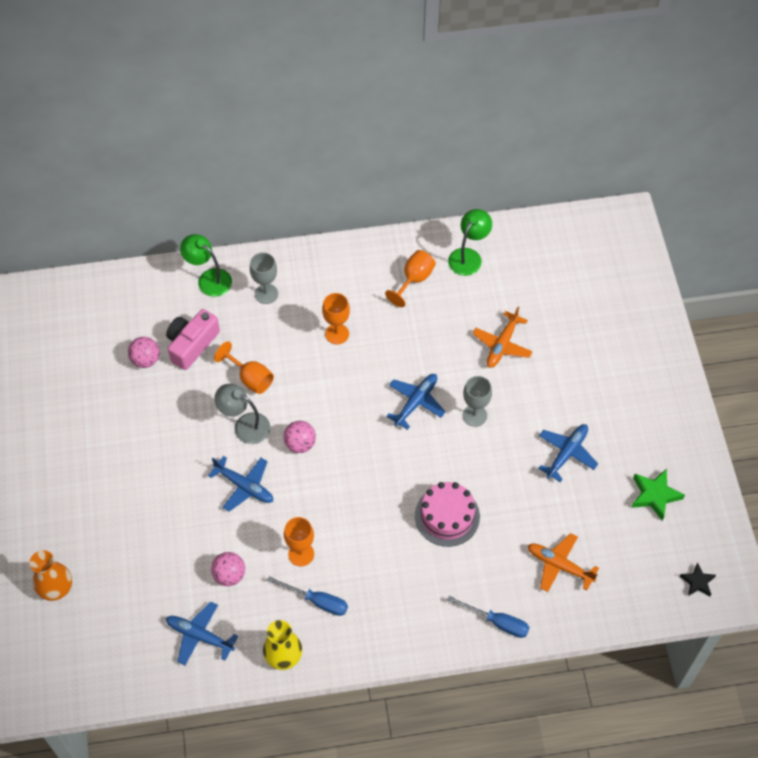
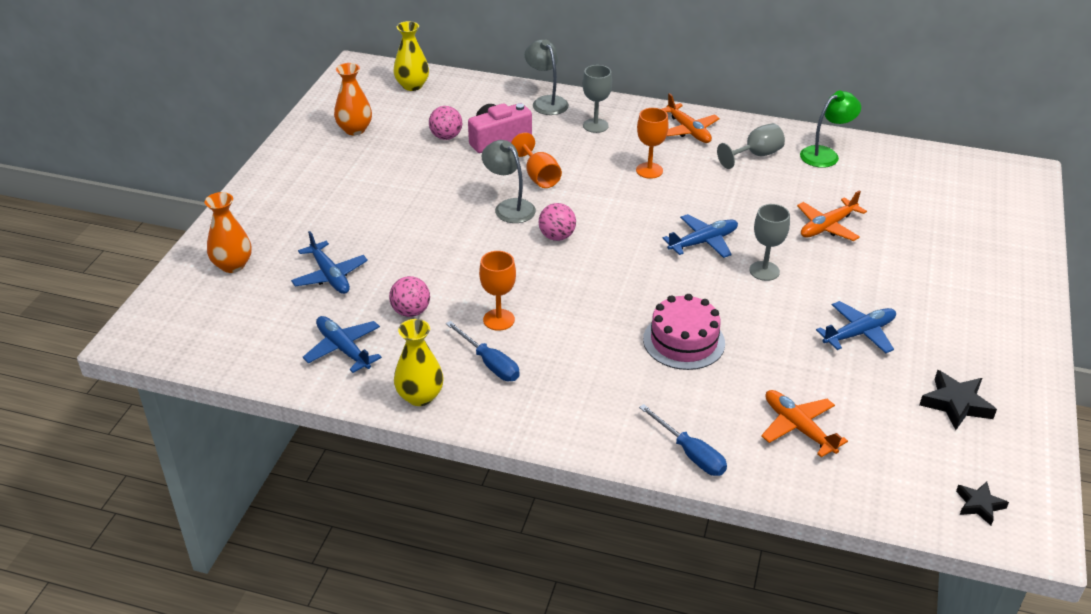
camera: 25 degrees right, 20 degrees down
(59, 383) = (354, 129): none -> orange vase
(77, 303) = (412, 85): none -> yellow vase
(209, 278) = (546, 102): green lamp -> grey lamp
(244, 486) = (476, 250): blue plane -> blue plane (330, 275)
(346, 269) = (688, 130): none -> orange plane
(414, 280) = (755, 155): orange goblet -> grey goblet
(654, 495) = (956, 404): green star -> black star

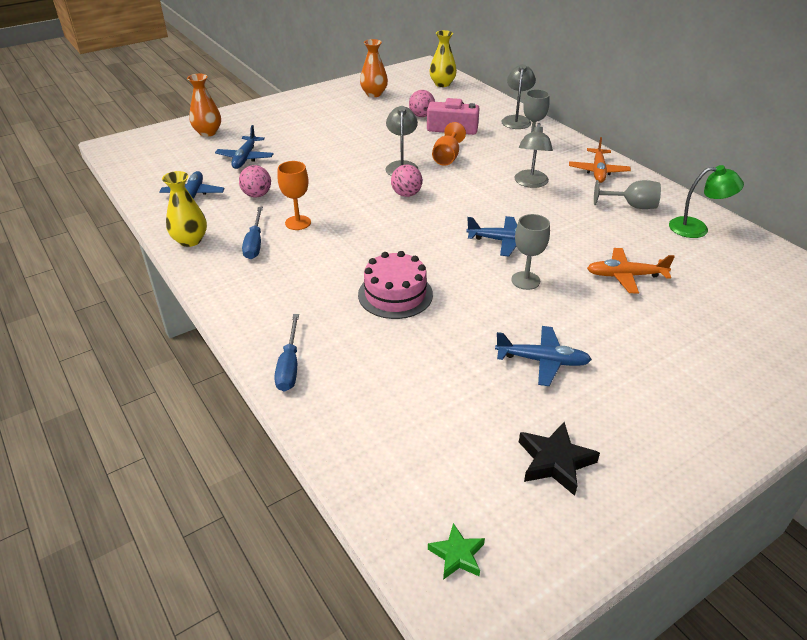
camera: 40 degrees right, 0 degrees up
(649, 170) = (530, 183): orange goblet -> grey lamp
(798, 428) = (391, 397): orange plane -> none
(979, 505) = (457, 555): black star -> green star

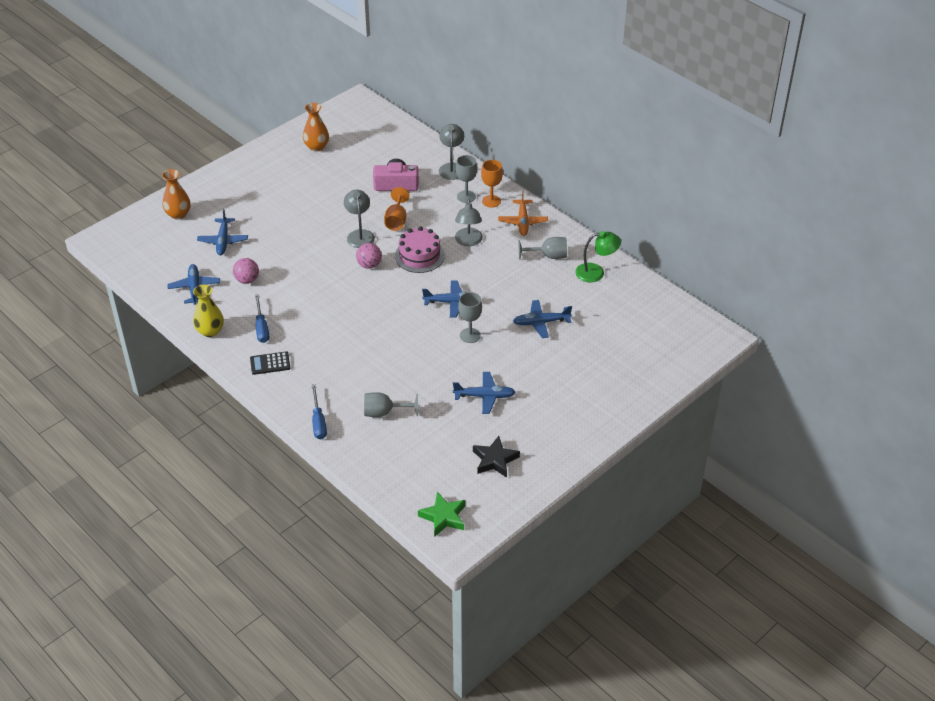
camera: 10 degrees left, 5 degrees up
(249, 284) = (270, 363): none -> black calculator
(298, 223) = (289, 304): orange goblet -> orange goblet (491, 201)
(389, 365) = (384, 412): none -> grey goblet
(395, 294) = (378, 358): pink cake -> pink cake (419, 256)
(421, 116) = (366, 171): pink ball -> none
(442, 84) = (378, 126): yellow vase -> none
(457, 555) = (443, 517): green star -> green star, size x1.56
(625, 276) = (541, 322): orange plane -> blue plane

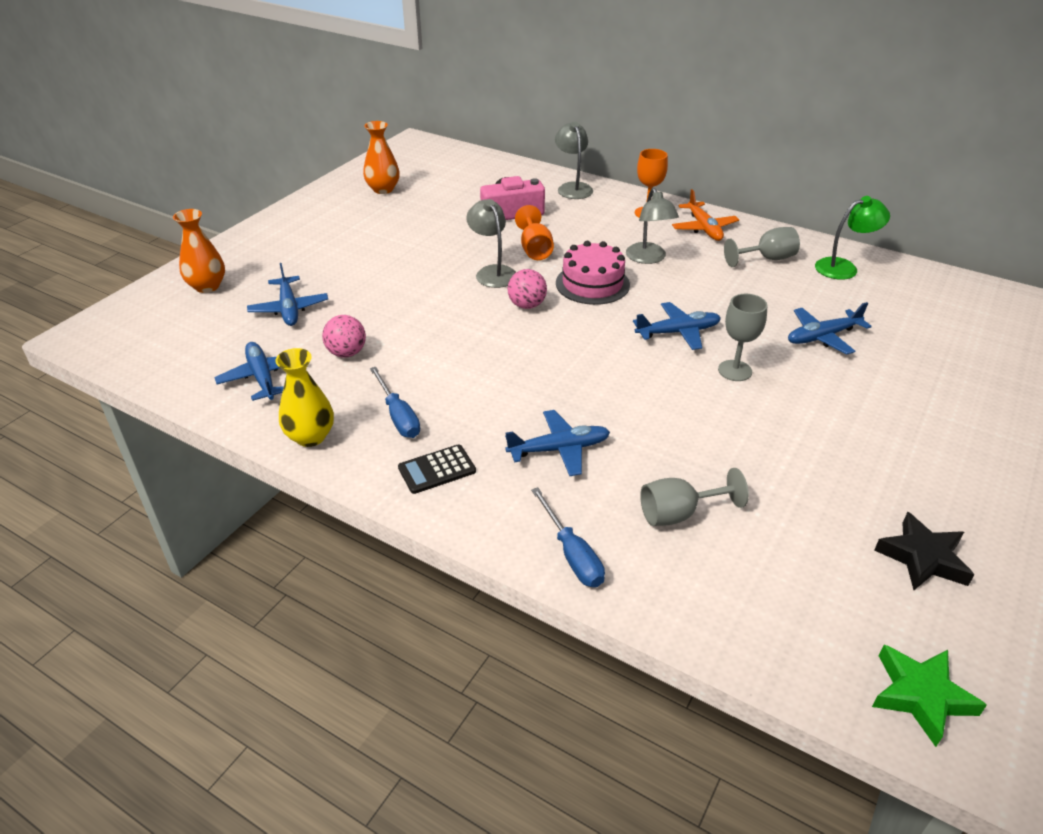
camera: 15 degrees left, 5 degrees down
(466, 196) = (611, 213): grey goblet -> none
(484, 396) = (823, 454): blue plane -> blue plane (559, 449)

